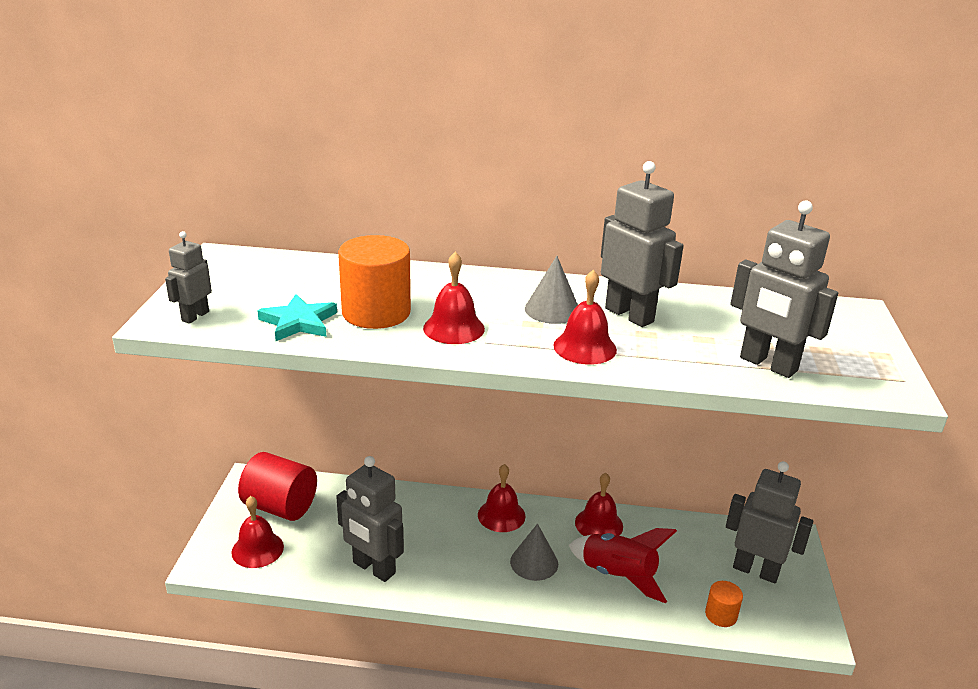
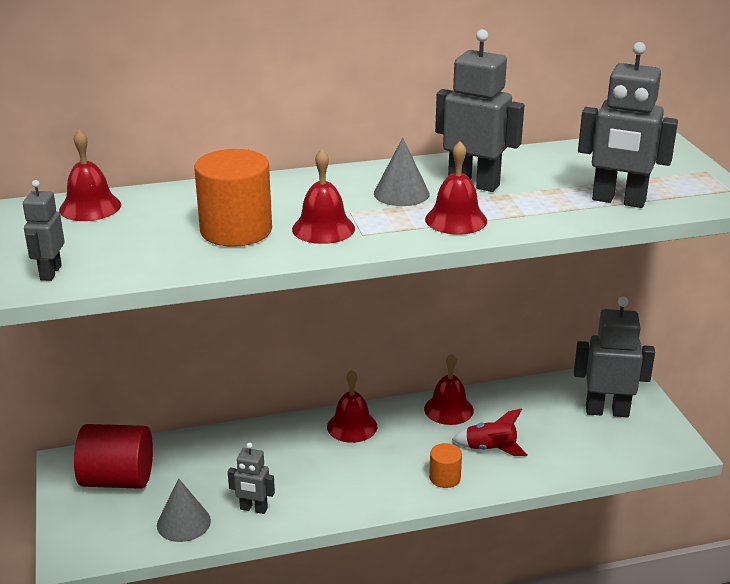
camera: 20 degrees left, 0 degrees up
(257, 549) = (119, 526): red bell -> red bell (90, 207)
(299, 322) = (166, 255): turquoise star -> none
(373, 568) = (253, 509): grey robot -> grey robot, size x0.56
(534, 562) = (407, 459): grey cone -> grey cone (183, 522)
(618, 575) = (490, 449): red rocket -> red rocket, size x0.66
(721, 615) = (596, 456): orange cylinder -> orange cylinder (444, 478)

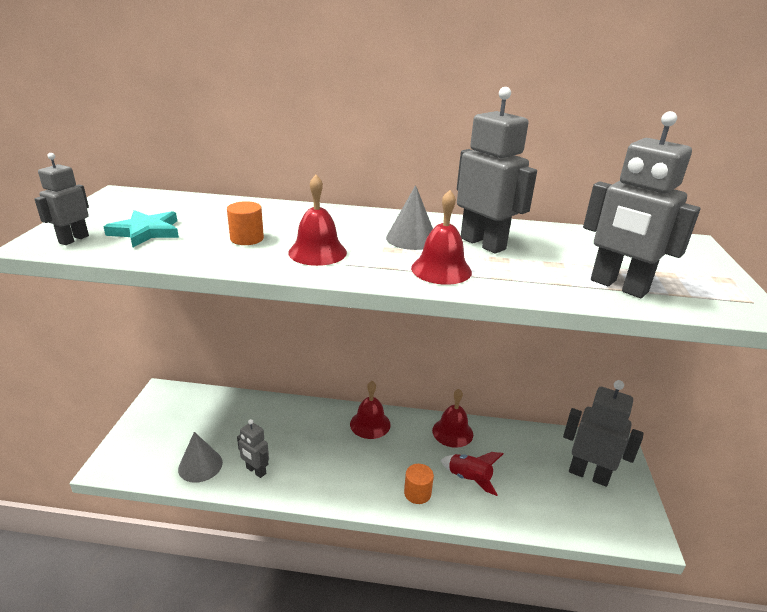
camera: 20 degrees right, 0 degrees up
(90, 207) = (165, 201): red bell -> none
(117, 479) = (183, 415): red cylinder -> none
(118, 247) = (146, 232): none -> turquoise star
(236, 230) = (247, 238): orange cylinder -> orange cylinder, size x0.51

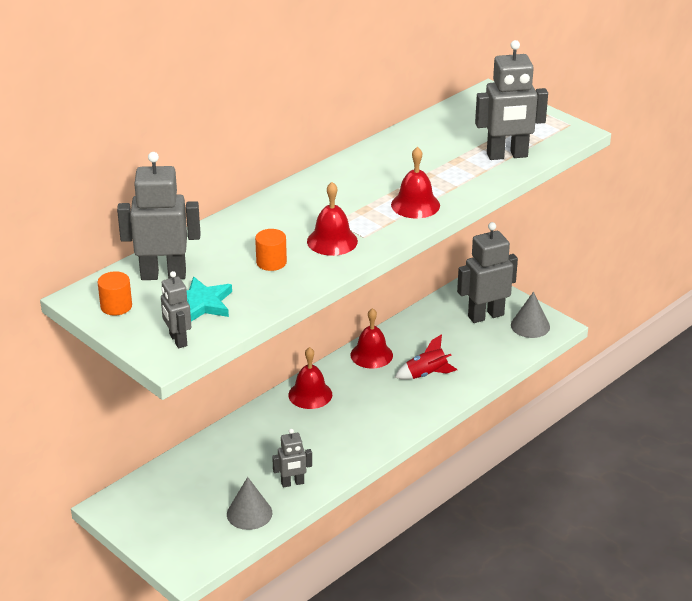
camera: 50 degrees left, 5 degrees up
(411, 238) = (355, 194): grey cone -> grey cone (530, 326)
(417, 493) = (411, 407): orange cylinder -> orange cylinder (116, 306)
(483, 243) = (397, 170): grey robot -> grey robot (163, 275)

